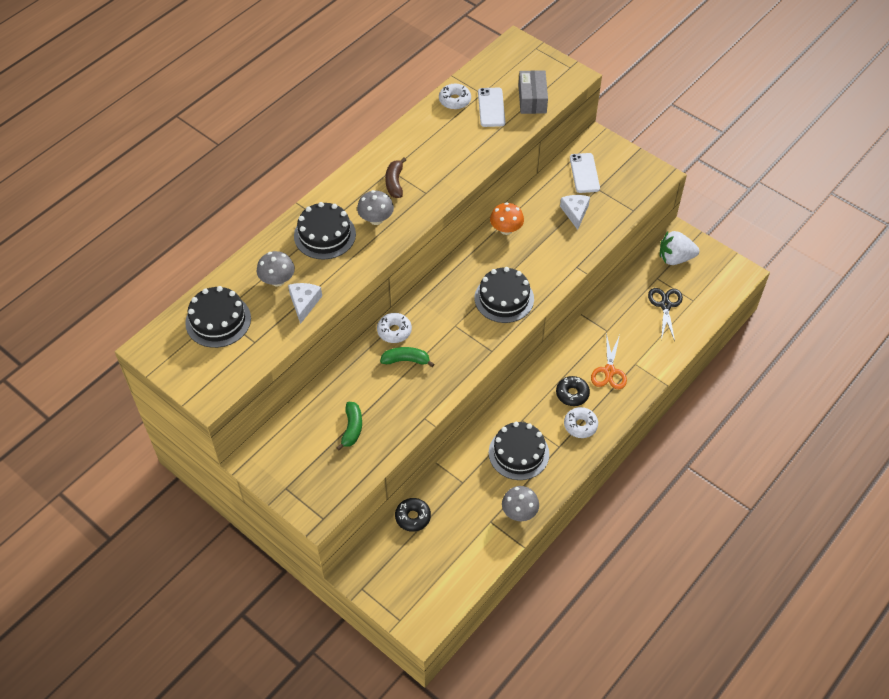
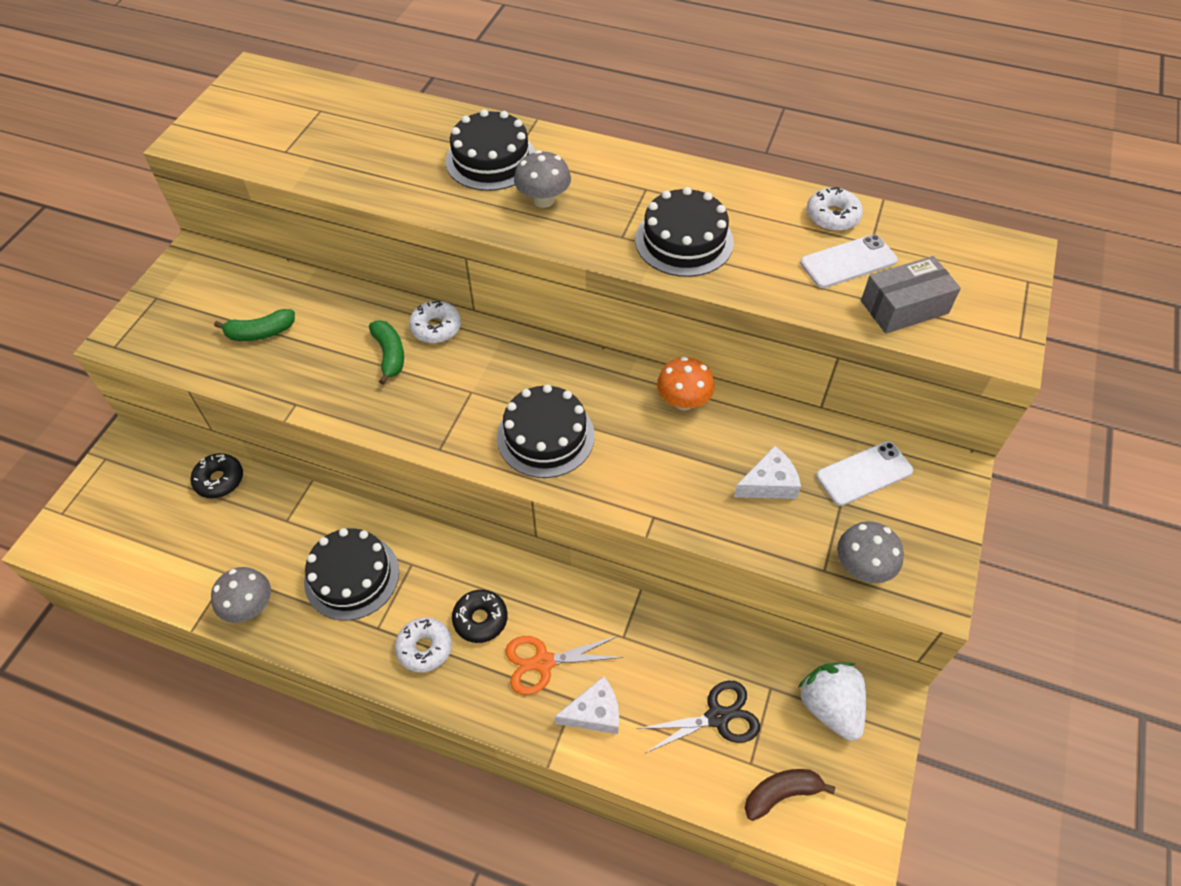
camera: 70 degrees right, 0 degrees up
(218, 320) = (310, 112): black cake -> black cake (684, 241)
(277, 280) = (394, 141): grey mushroom -> grey mushroom (862, 567)
(304, 303) = (363, 175): white cheese -> white cheese (594, 713)
(395, 183) = (623, 199): brown banana -> brown banana (781, 793)

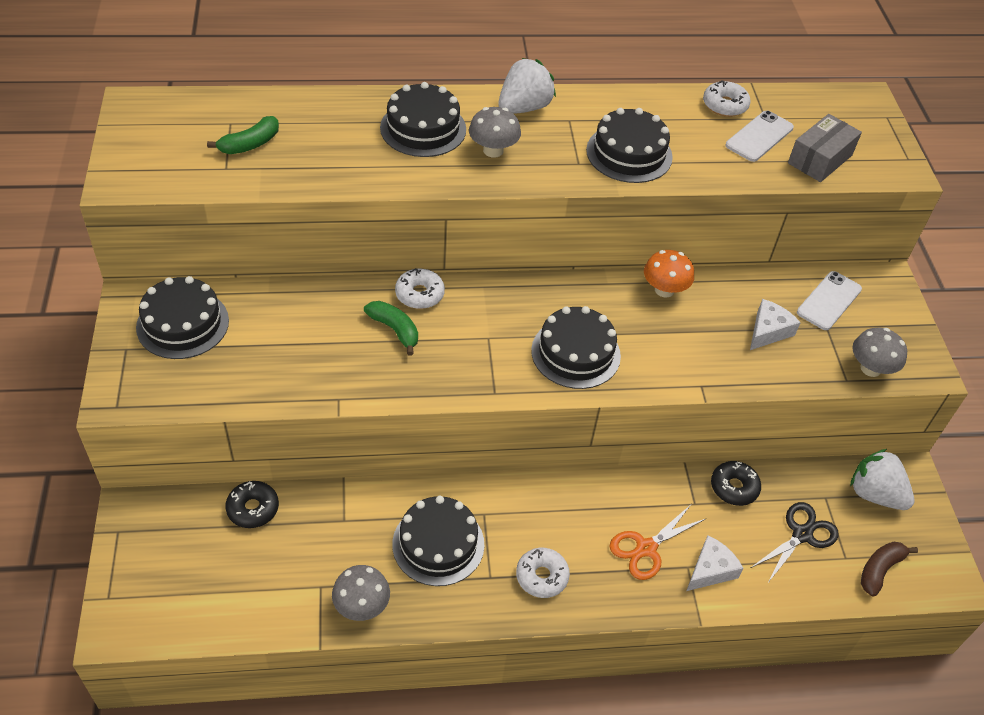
camera: 30 degrees left, 5 degrees down
(215, 290) = (182, 324): none -> black cake
(260, 332) = (258, 348): green banana -> green banana (250, 144)
(480, 619) = (573, 535): black donut -> black donut (734, 487)
(607, 164) = (524, 108): none -> white strawberry

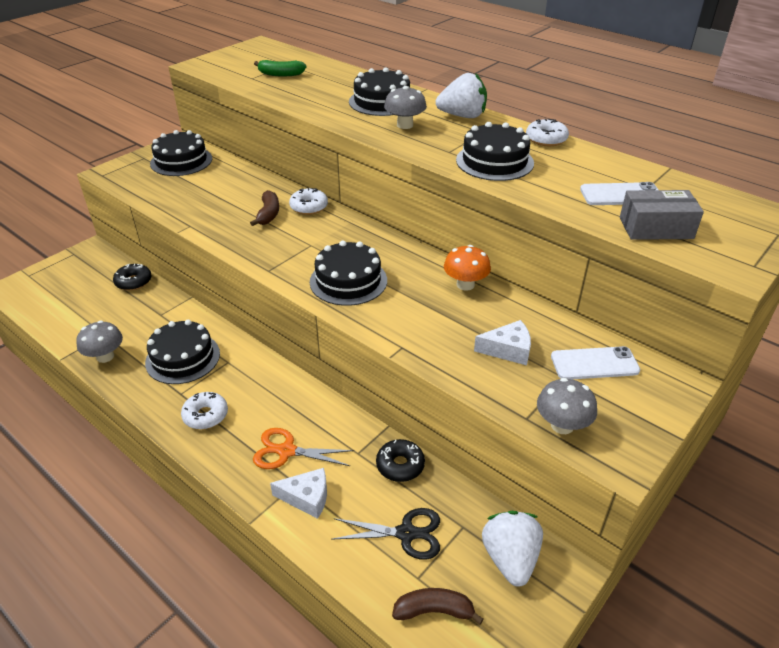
camera: 50 degrees right, 10 degrees down
(394, 330) = (268, 214): green banana -> brown banana
(724, 105) = (621, 169): white donut -> white donut (546, 139)

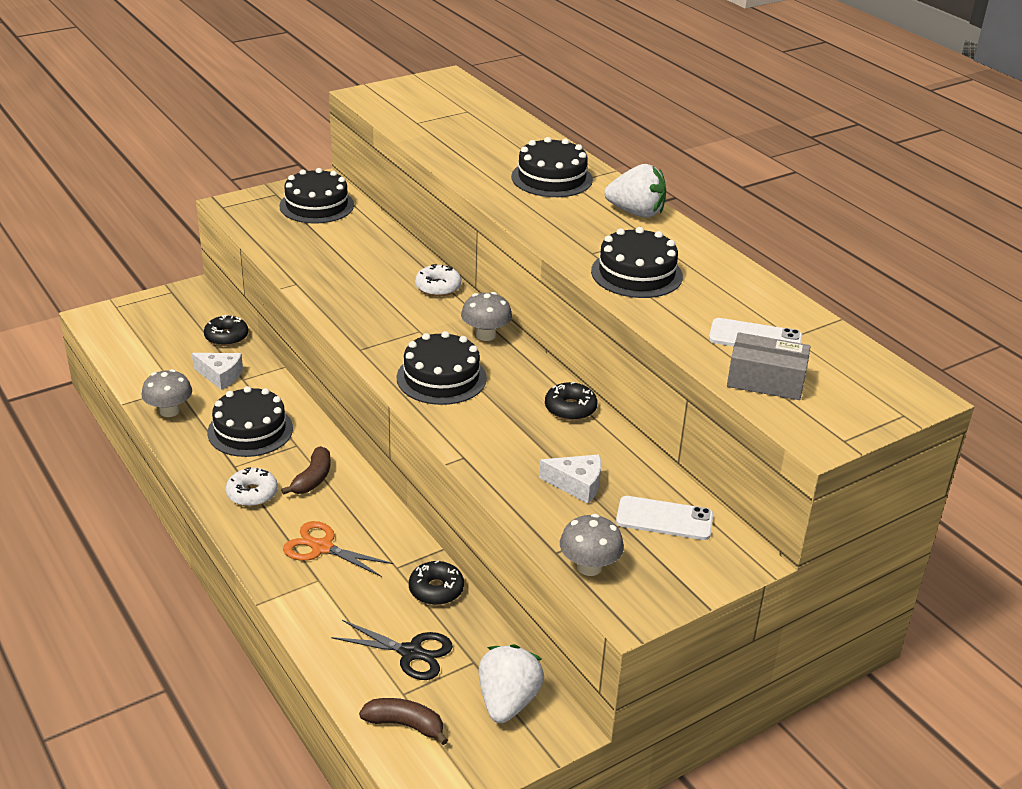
camera: 15 degrees right, 5 degrees down
(268, 214) = (388, 287): brown banana -> brown banana (313, 479)
(280, 74) = (452, 123): green banana -> none
(307, 497) = (324, 595): white cheese -> white cheese (221, 375)
(405, 125) = (561, 212): grey mushroom -> grey mushroom (485, 335)
(465, 284) = (570, 408): orange mushroom -> black donut
(546, 139) = (716, 258): white donut -> none

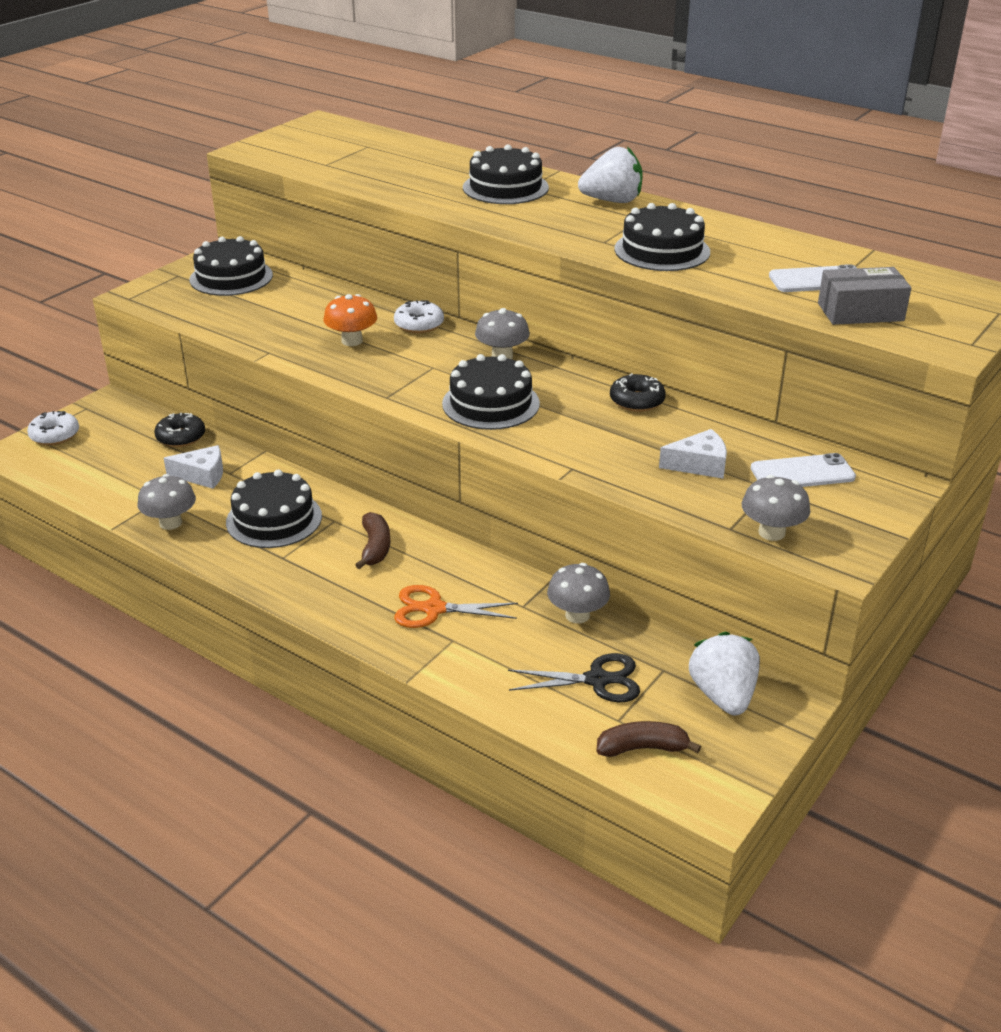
camera: 20 degrees left, 0 degrees up
(252, 494) = (322, 578): white donut -> white donut (55, 435)
(370, 289) = (352, 341): none -> orange mushroom
(436, 589) = (577, 615): black donut -> grey mushroom

